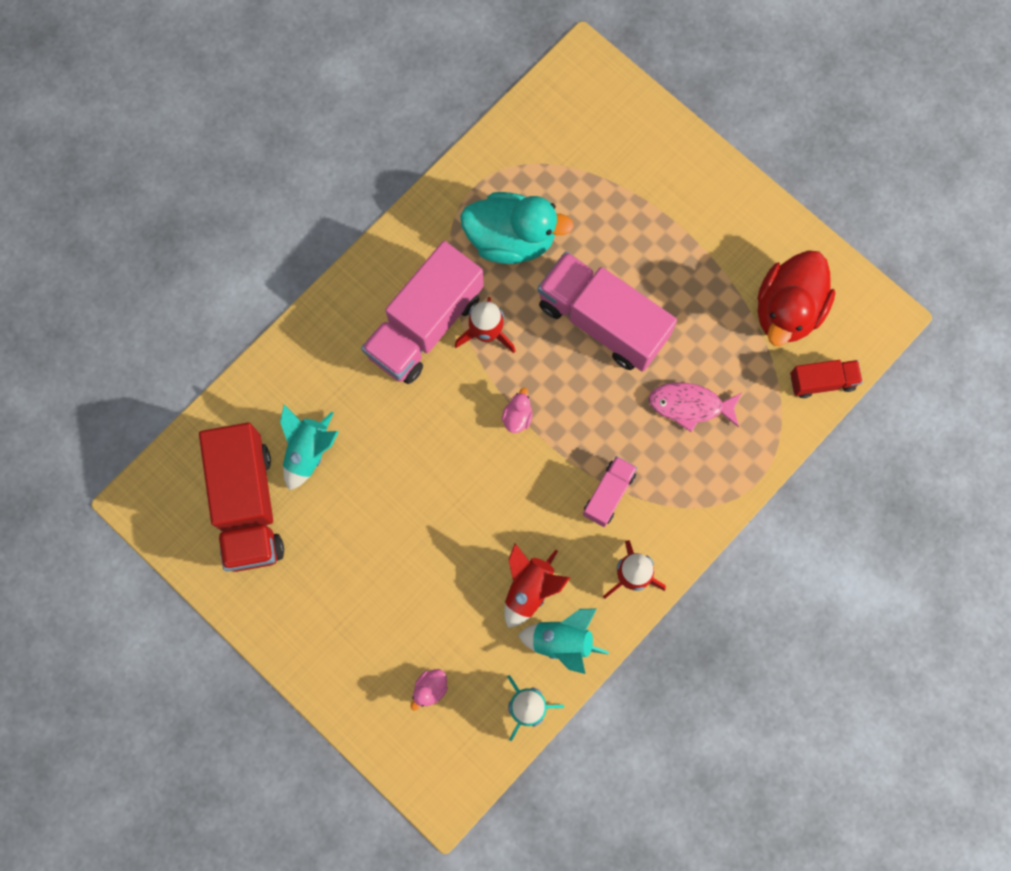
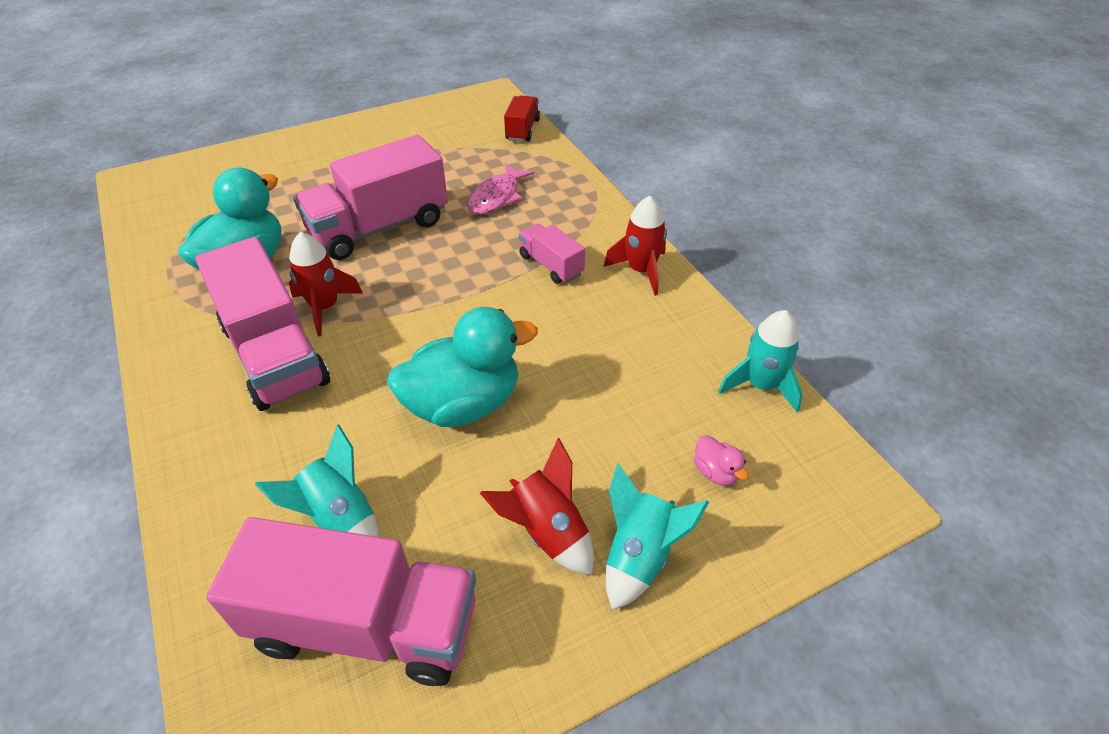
camera: 70 degrees left, 30 degrees down
(247, 505) = (365, 625): red truck -> pink truck
(428, 488) = (463, 404): none -> turquoise duck
(517, 417) = (431, 308): pink duck -> none
(529, 588) = (624, 348): red rocket -> red rocket (547, 531)
(562, 641) = (692, 337): turquoise rocket -> turquoise rocket (639, 555)
(787, 310) = (452, 131): red duck -> none

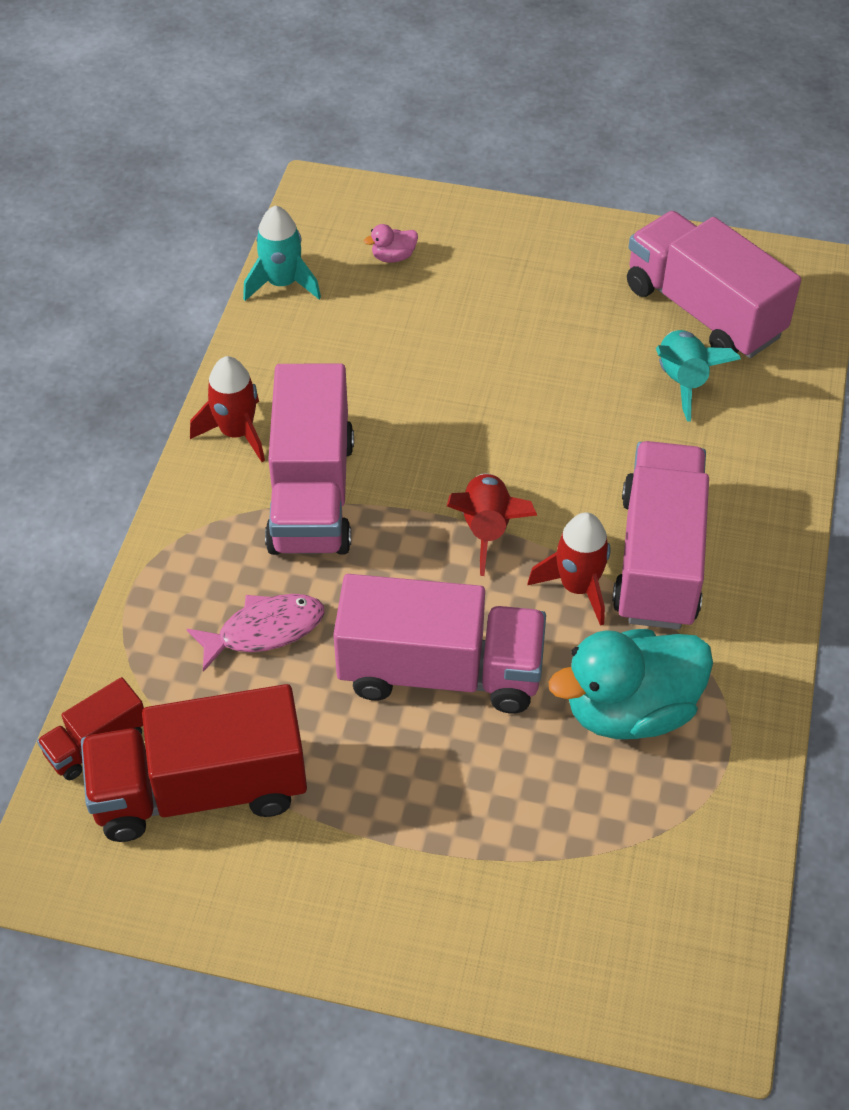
camera: 140 degrees left, 5 degrees up
(456, 138) = (200, 790): none -> red truck
(463, 404) = (525, 408): turquoise duck -> none
(547, 531) = (545, 292): red rocket -> red rocket (487, 529)
(551, 265) = (311, 494): pink truck -> pink truck, size x2.01
(639, 555) = (499, 247): turquoise rocket -> none
(715, 472) = (393, 257): pink duck -> pink duck turned 120 degrees counterclockwise

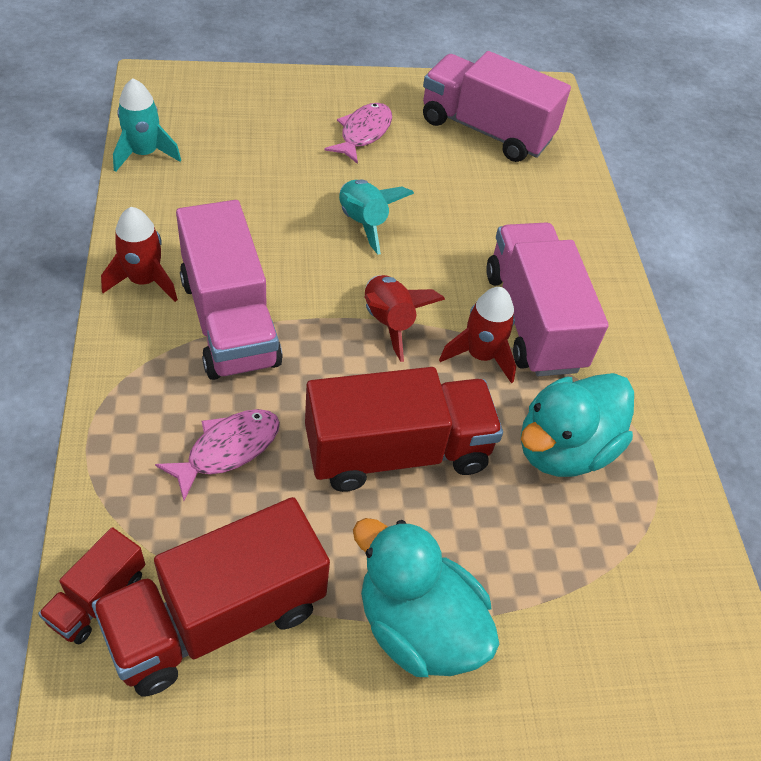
camera: 25 degrees left, 0 degrees up
(393, 257) = (231, 121): pink duck -> none
(393, 849) = (418, 626): none -> turquoise duck
(440, 672) = (397, 452): pink truck -> red truck
(546, 293) = (363, 133): none -> pink fish
(682, 381) = (492, 182): turquoise rocket -> turquoise rocket (363, 223)

